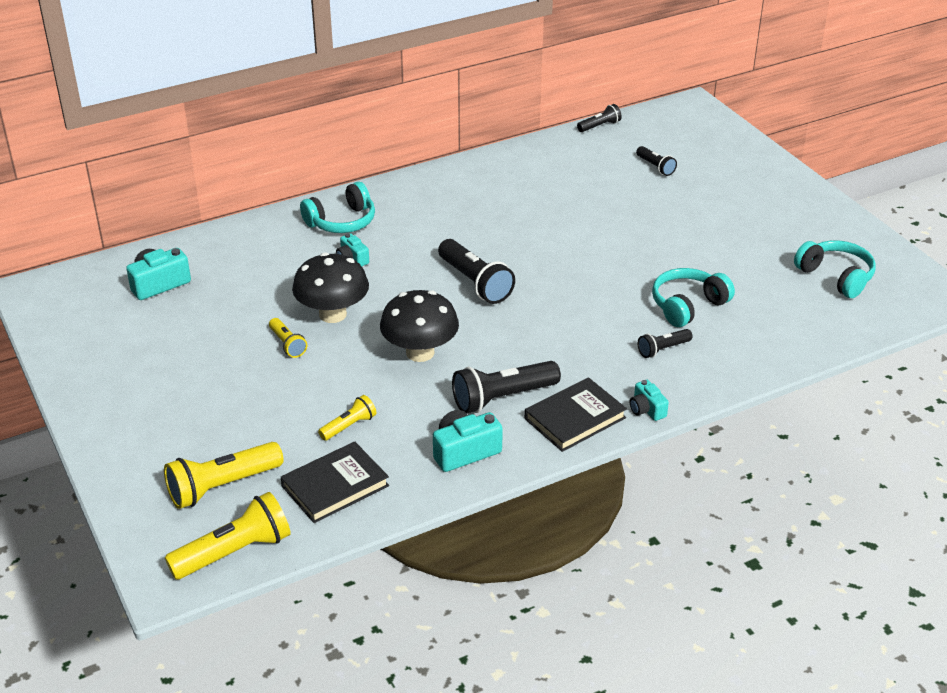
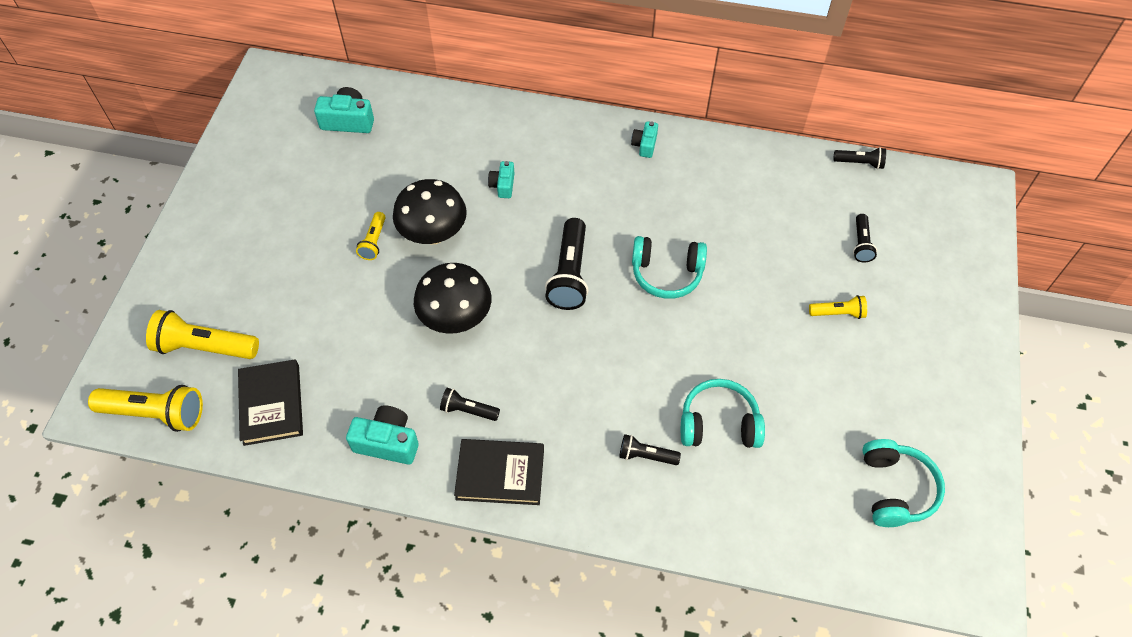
camera: 40 degrees right, 20 degrees up
(335, 486) = (272, 404): black book -> black book turned 75 degrees clockwise
(342, 221) = (534, 140): turquoise headphones -> turquoise headphones (666, 273)
(349, 426) = (336, 354): yellow flashlight -> yellow flashlight (838, 313)
(502, 398) = (468, 410): black flashlight -> black flashlight, size x0.55
(646, 409) = (565, 509): turquoise camera -> turquoise camera (644, 145)

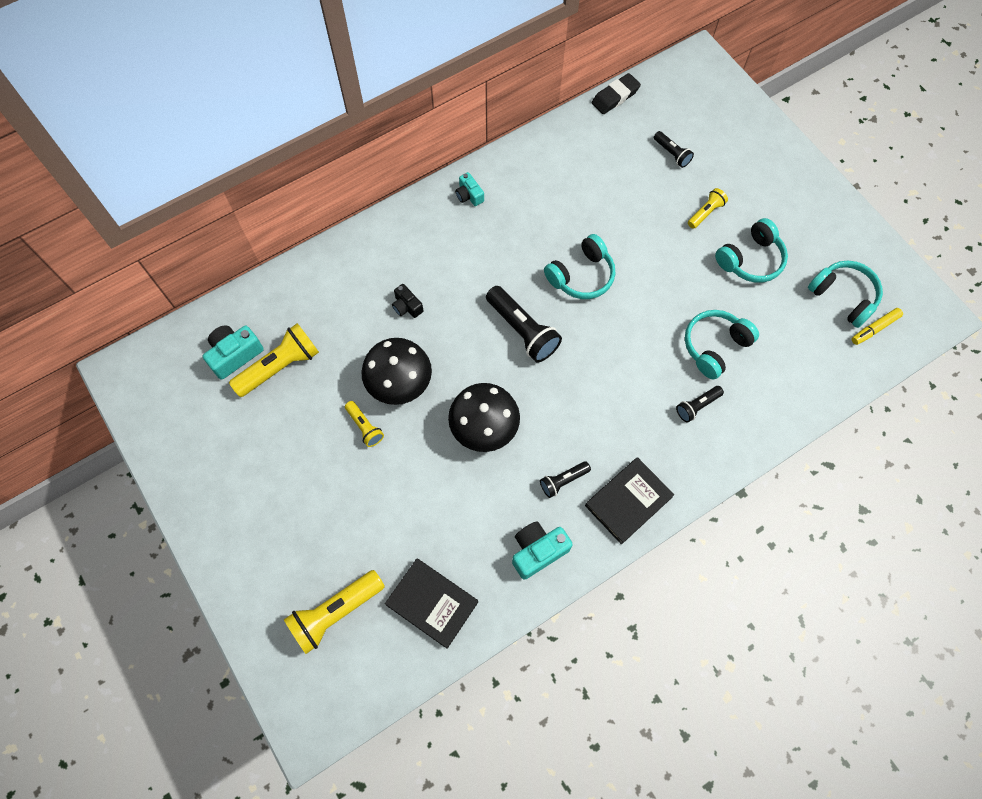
camera: 45 degrees left, 10 degrees up
(156, 413) = (359, 690): yellow flashlight -> yellow flashlight (280, 366)
(503, 185) = (407, 306): turquoise camera -> black camera
(837, 383) = (750, 259): none -> turquoise headphones
(860, 163) = (615, 97): black flashlight -> black eraser
(896, 543) = (874, 329): none -> yellow marker

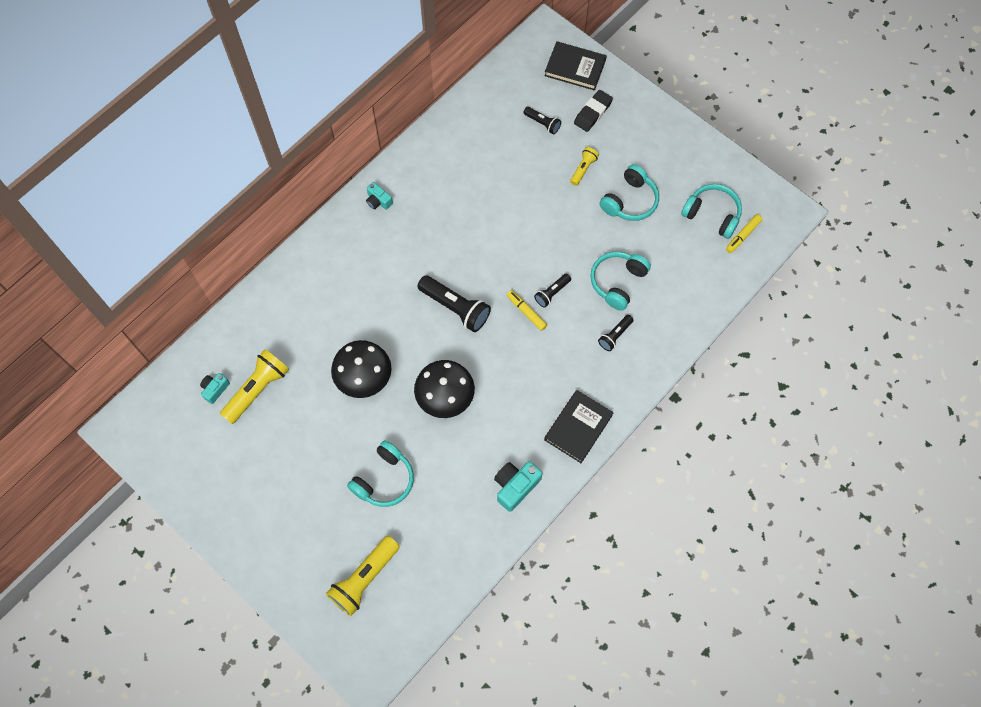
camera: 15 degrees left, 0 degrees up
(234, 355) = (215, 389): turquoise camera -> turquoise camera, size x0.61
(365, 427) = (345, 422): yellow flashlight -> none
(407, 306) = (352, 311): black camera -> none
(432, 603) = (441, 550): black book -> black book (575, 68)
(563, 481) = (521, 424): black flashlight -> black flashlight (552, 293)
(581, 275) = (492, 248): turquoise headphones -> turquoise headphones (384, 479)
(601, 354) = (526, 312): none -> yellow marker
(615, 97) = (481, 83): black eraser -> black eraser (592, 113)

